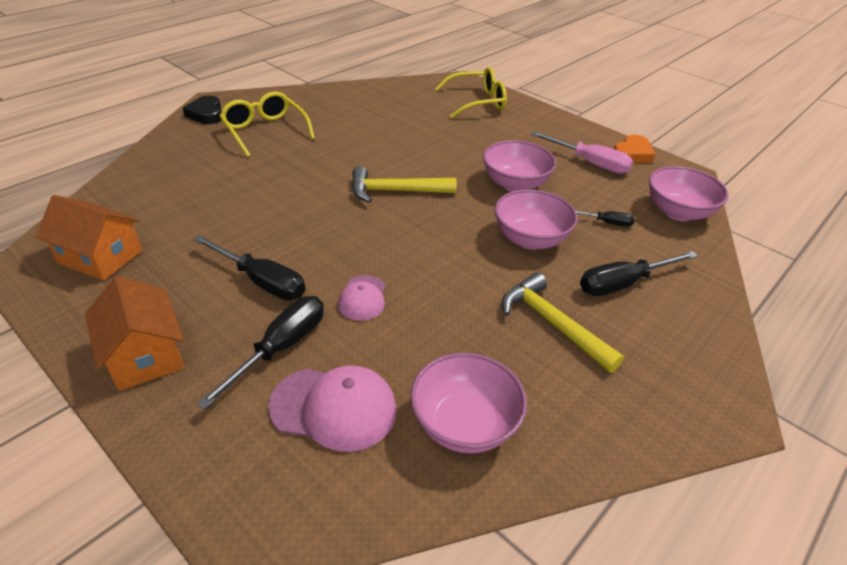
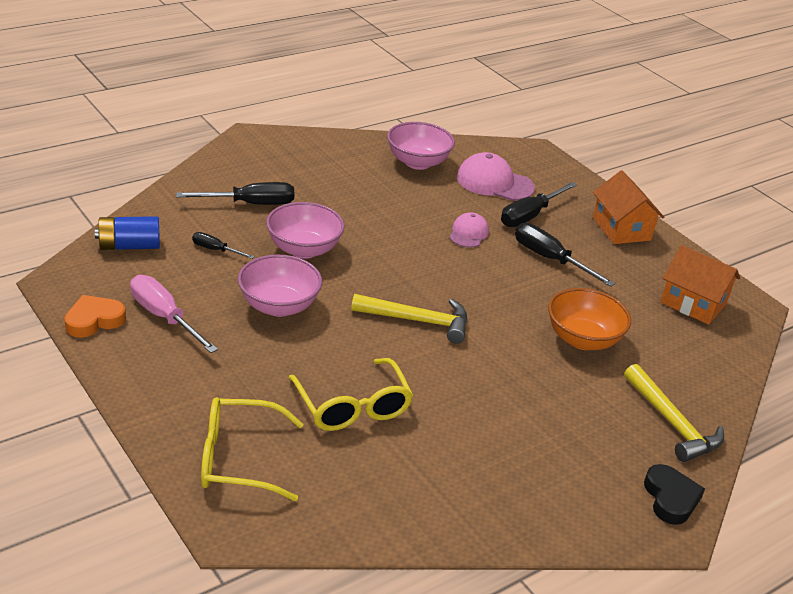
camera: 170 degrees left, 5 degrees down
(243, 199) = (582, 339): none -> orange bowl
(265, 131) = (576, 444): yellow glasses -> yellow glasses (352, 406)
(552, 323) = (329, 193): yellow hammer -> yellow hammer (672, 423)
(678, 212) = (129, 246): pink bowl -> blue battery

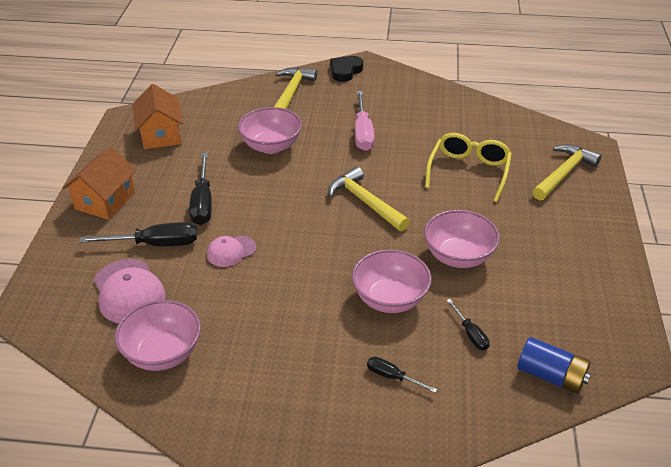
camera: 135 degrees left, 5 degrees up
(94, 320) = (619, 307): orange heart -> none
(164, 317) = (558, 286): pink screwdriver -> pink screwdriver (363, 133)
(239, 459) = (564, 173): yellow glasses -> yellow hammer
(250, 204) = (392, 377): black screwdriver -> black screwdriver, size x0.55
(582, 339) = (271, 146): orange bowl -> pink bowl

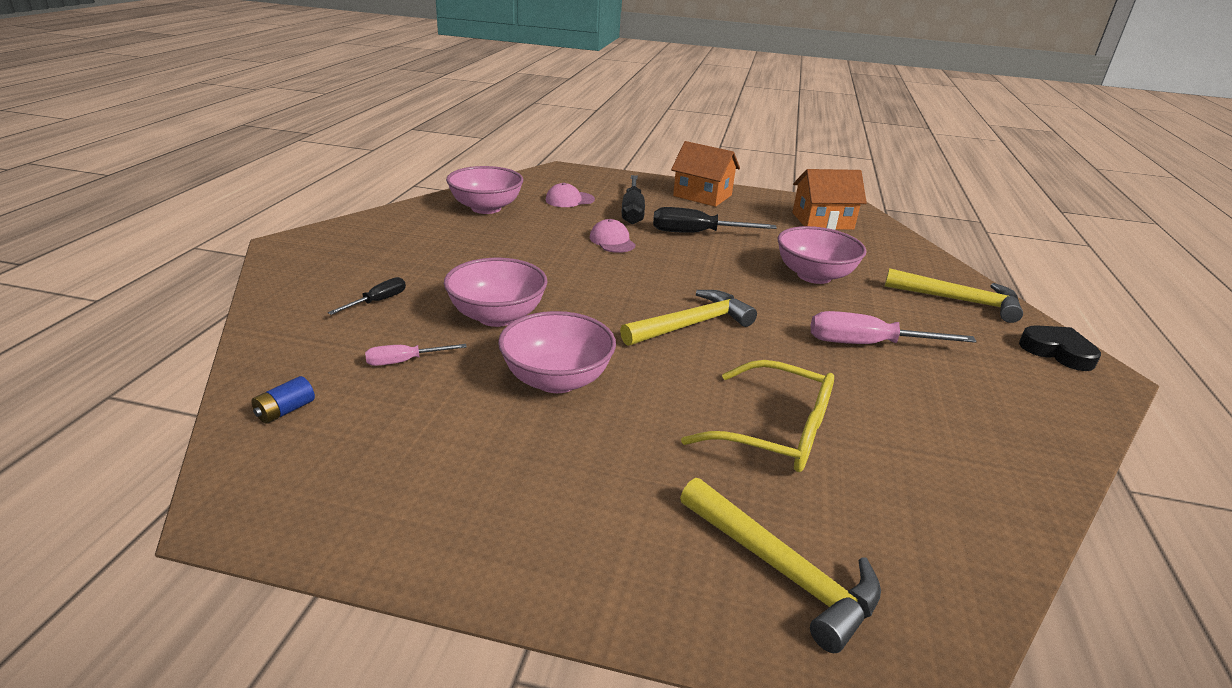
camera: 95 degrees right, 10 degrees down
(128, 292) = (569, 200): pink cap -> pink cap, size x0.60
(470, 334) = (404, 361): black screwdriver -> pink screwdriver
(551, 376) = (285, 411): blue battery -> blue battery, size x0.55

